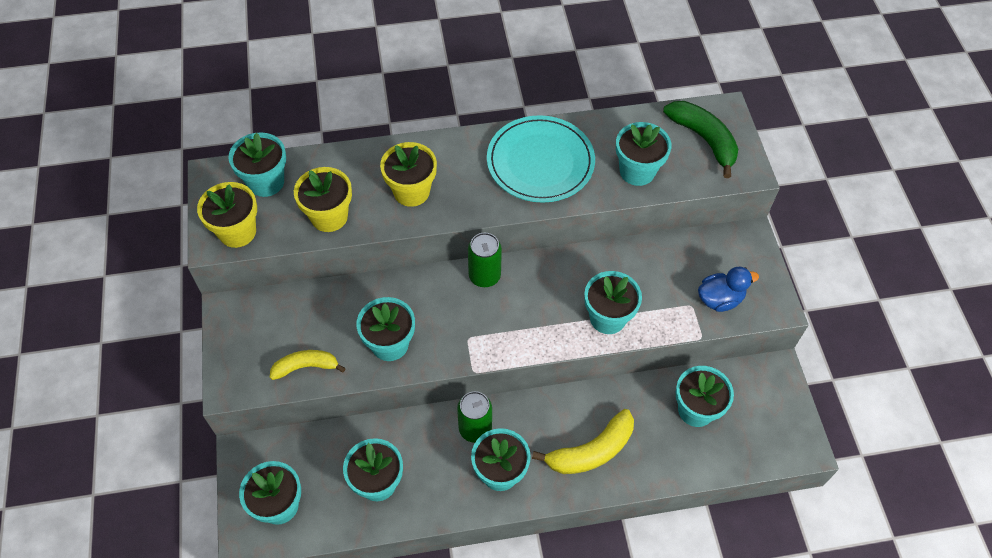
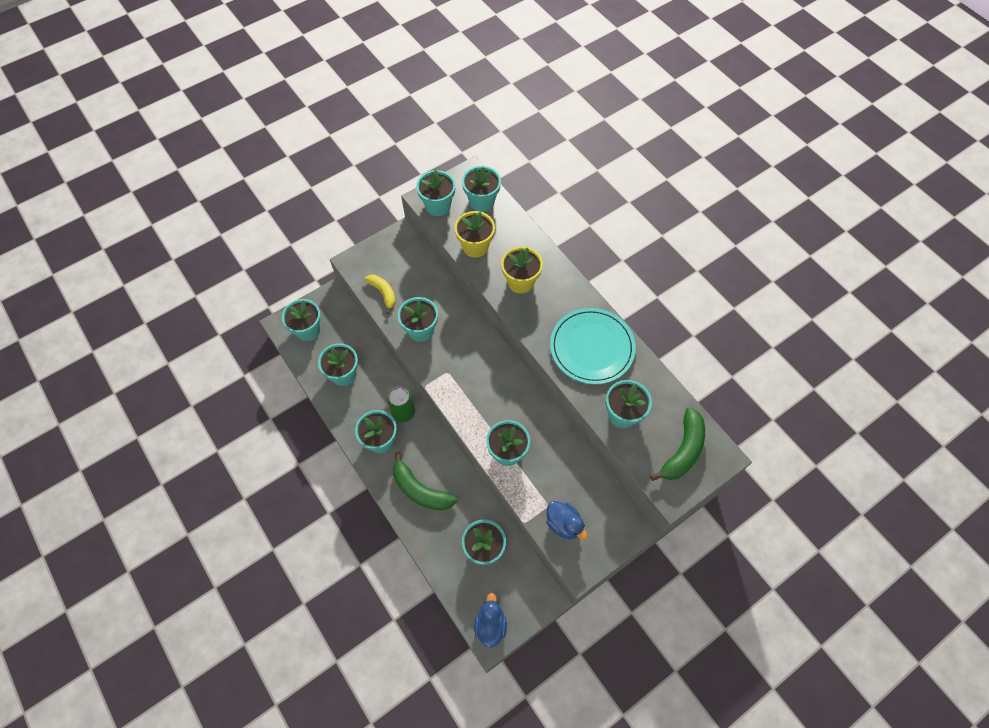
camera: 65 degrees right, 5 degrees up
(237, 232) = (438, 206): yellow flower pot -> turquoise flower pot
(484, 276) = (499, 361): green can -> none
(591, 451) = (420, 490): yellow banana -> green banana
(788, 441) = (490, 624): none -> blue duck

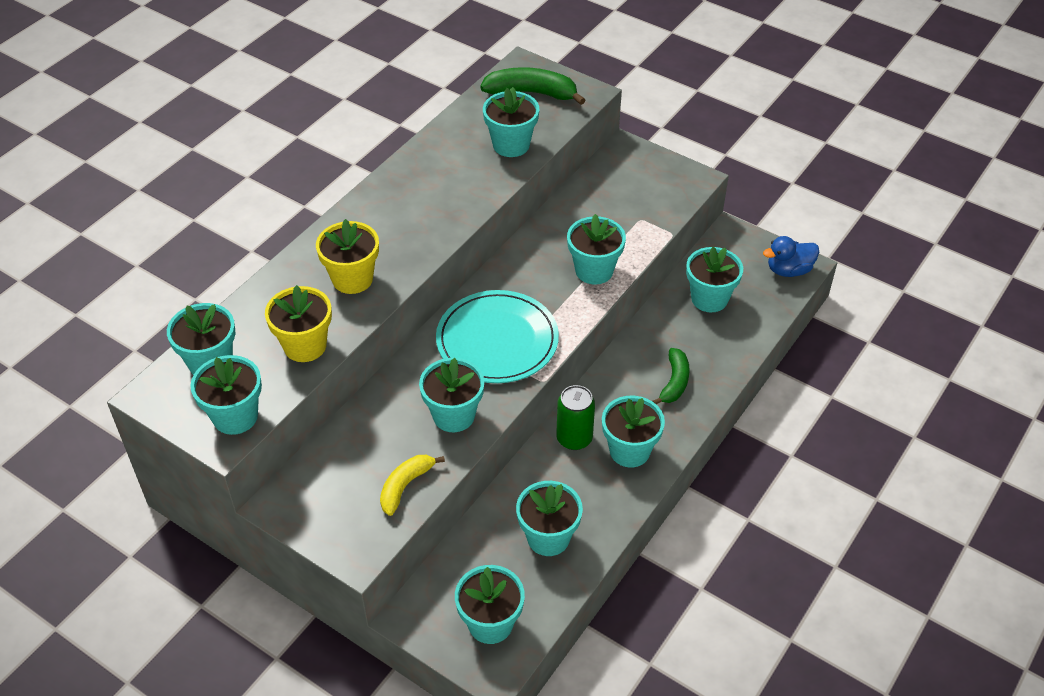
camera: 110 degrees left, 15 degrees down
(420, 490) = (674, 382): green banana -> green banana, size x0.66
(564, 524) = (654, 201): blue duck -> none
(592, 347) = (430, 188): turquoise plate -> turquoise plate (497, 340)

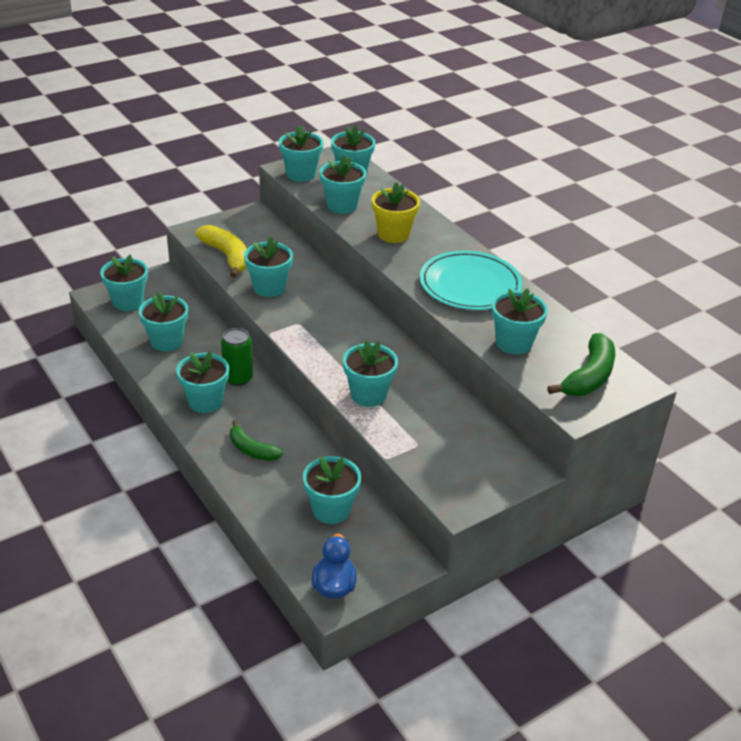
camera: 110 degrees right, 10 degrees down
(305, 346) = (342, 206): yellow flower pot -> turquoise flower pot
(405, 486) = (227, 256): yellow banana -> yellow banana, size x1.52
(497, 340) = (325, 324): turquoise plate -> turquoise plate (470, 285)

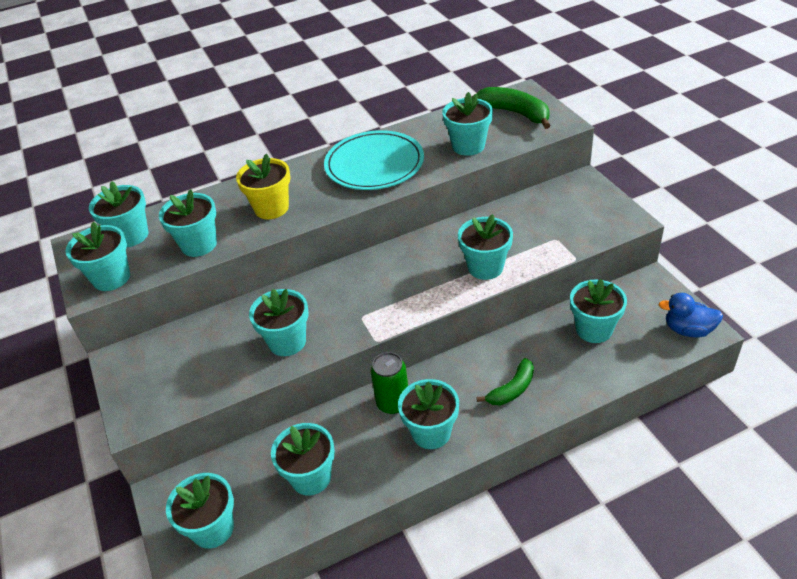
camera: 75 degrees left, 5 degrees up
(227, 256) = (208, 382): yellow banana -> none

